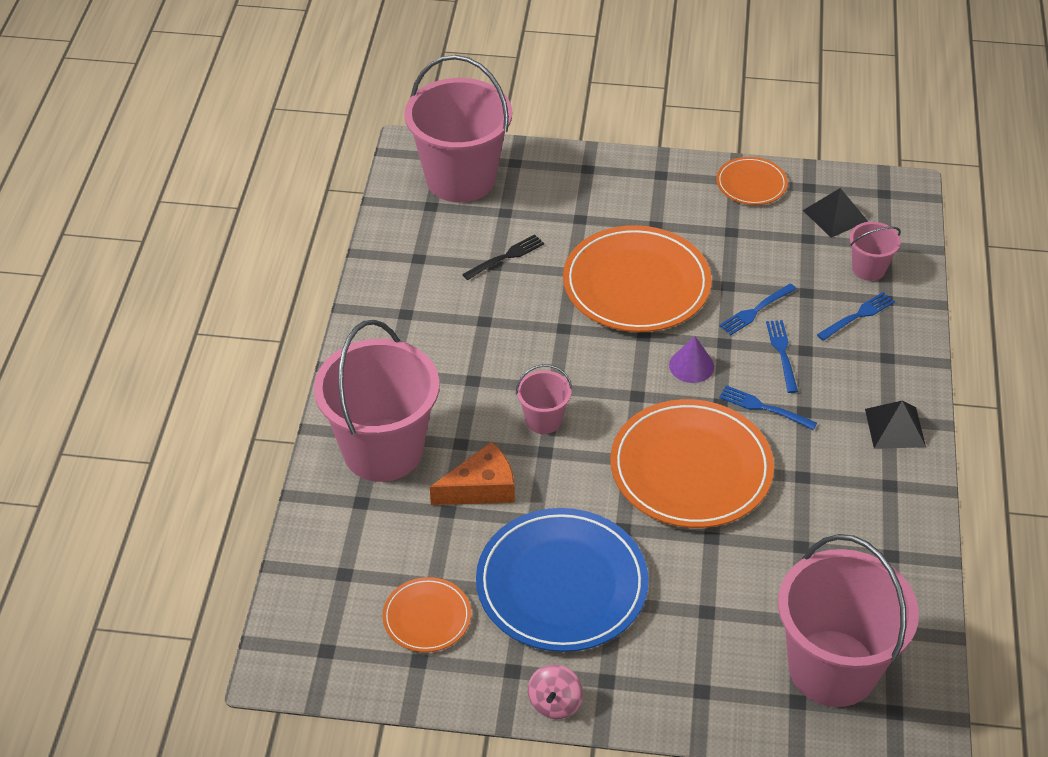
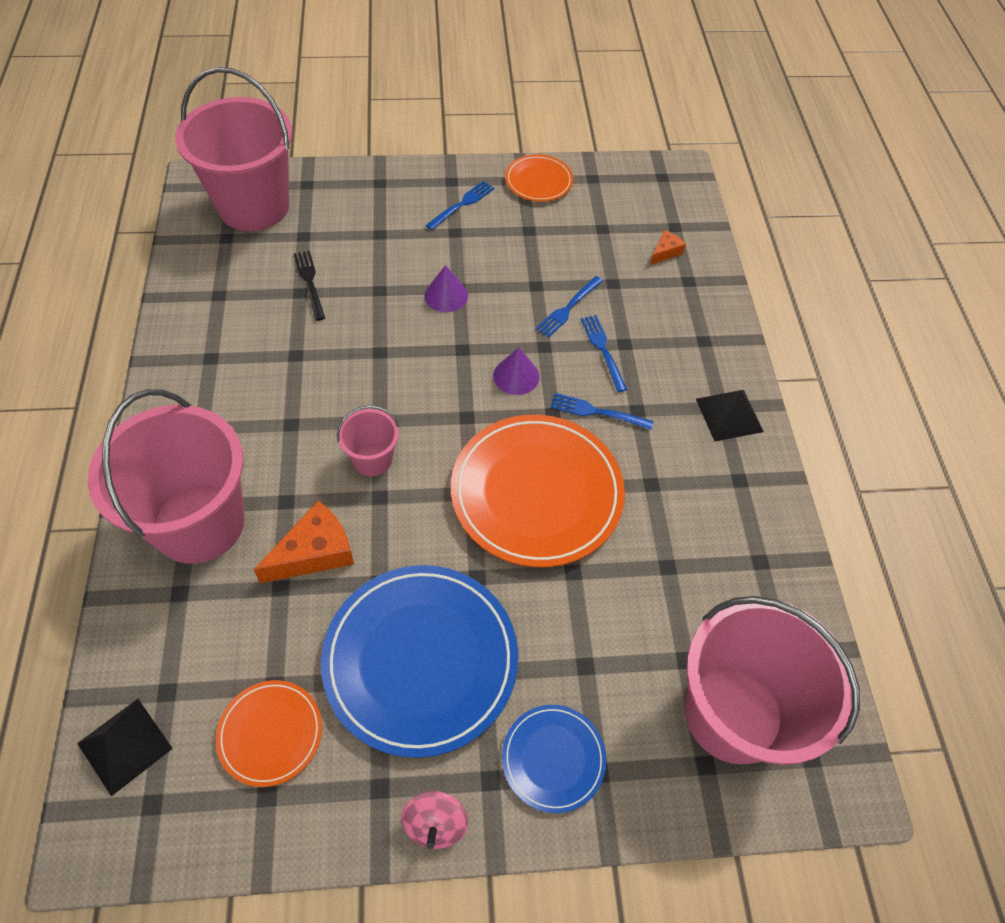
camera: 15 degrees left, 10 degrees up
(506, 257) = (309, 282): black fork -> black fork turned 60 degrees counterclockwise
(636, 284) = (446, 295): orange plate -> purple cone
(664, 674) = (553, 758): none -> blue plate
(835, 215) = (622, 203): black pyramid -> black pyramid (125, 745)
(857, 316) = (666, 301): blue fork -> blue fork (462, 204)
(868, 269) = (665, 252): pink bucket -> orange cheese

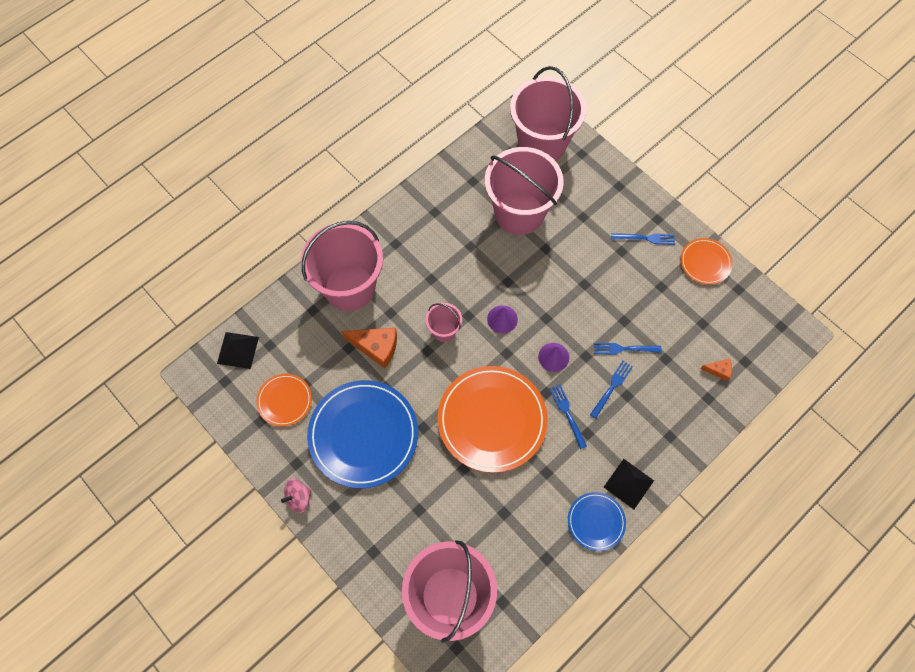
camera: 55 degrees right, 10 degrees up
(309, 282) = (519, 213): black fork -> pink bucket
(446, 295) = (573, 282): purple cone -> purple cone (502, 319)
(553, 758) = (364, 527): blue plate -> blue plate (596, 521)

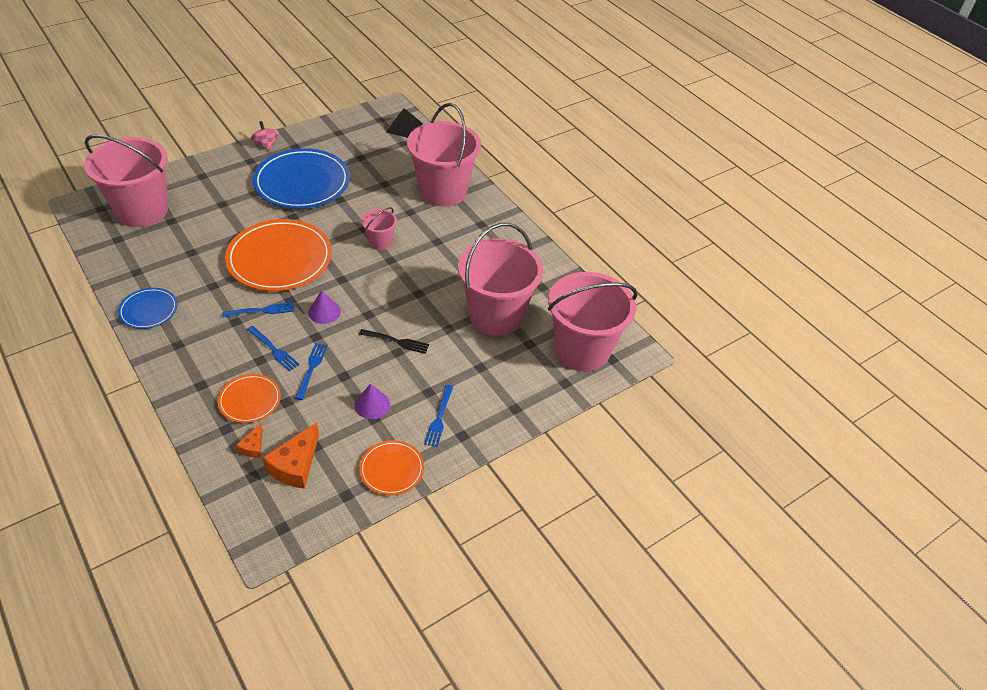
camera: 95 degrees right, 20 degrees down
(284, 400) = (350, 146): orange plate -> orange plate (250, 400)
(376, 347) = (379, 199): orange cheese -> orange cheese (295, 465)
(502, 319) = (378, 282): purple cone -> purple cone (372, 405)
(572, 287) = (396, 341): none -> black fork
(628, 483) = (170, 341): black pyramid -> none

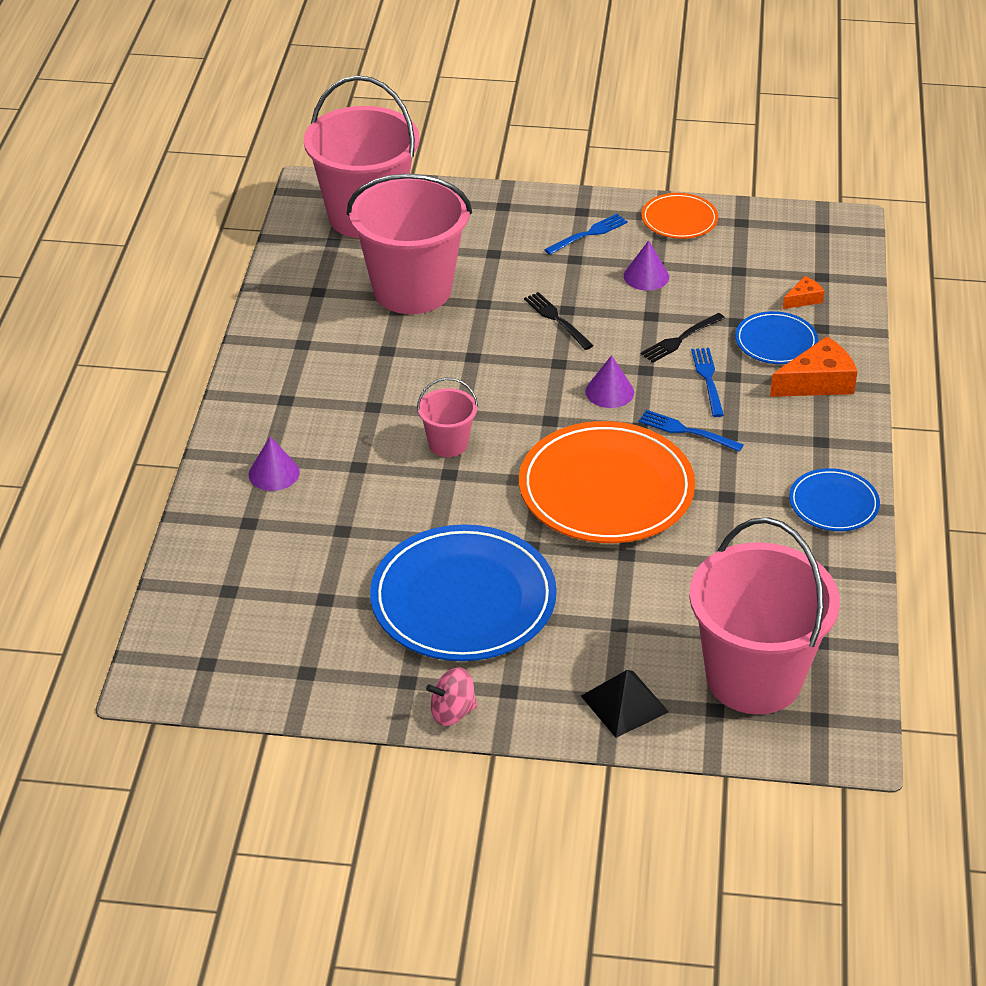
camera: 135 degrees left, 5 degrees down
(250, 400) = (776, 341): orange plate -> blue plate
(266, 145) = (452, 712): pink spinning top -> pink spinning top turned 60 degrees clockwise
(295, 465) = (771, 265): orange cheese -> orange cheese (817, 382)
(311, 368) = (681, 339): blue fork -> black fork
(404, 127) = (188, 621): black pyramid -> black pyramid (624, 703)
(443, 191) = (274, 473): pink bucket -> purple cone

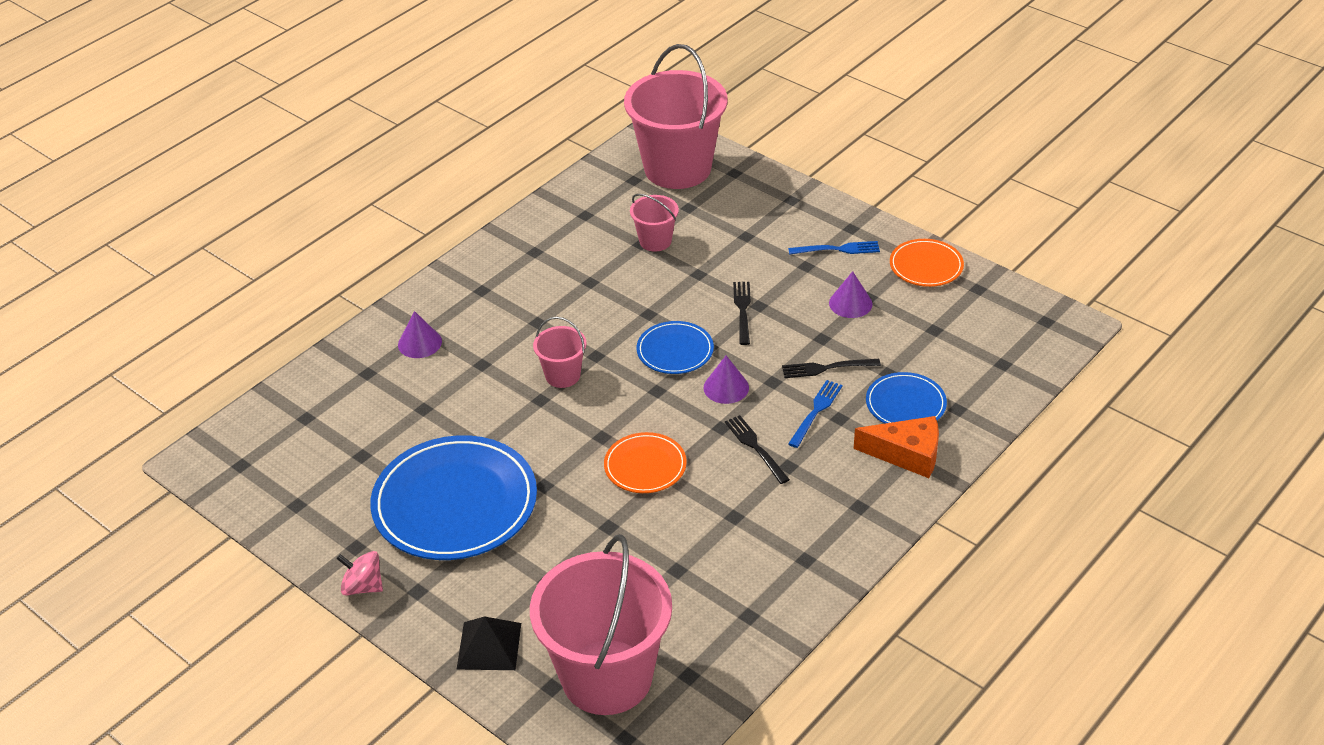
camera: 35 degrees right, 0 degrees up
(412, 290) = (655, 241): pink bucket -> pink bucket, size x0.46
(606, 489) = (645, 466): orange plate -> orange plate, size x0.51
(686, 431) = (755, 447): blue fork -> black fork
(803, 299) = (966, 377): orange cheese -> none
(833, 503) = (816, 564): blue plate -> blue plate (675, 351)

